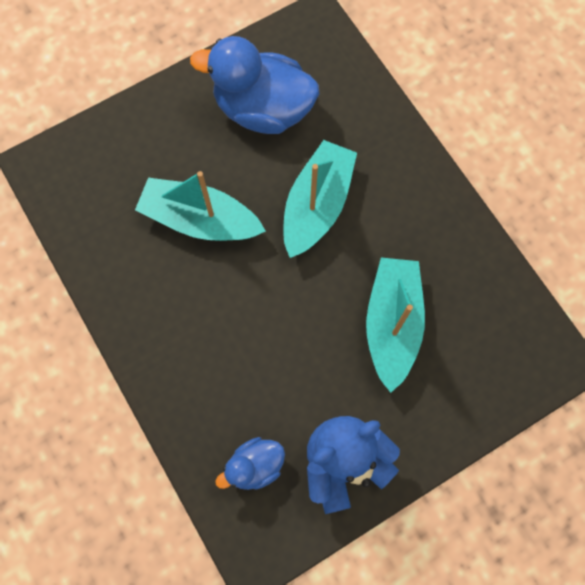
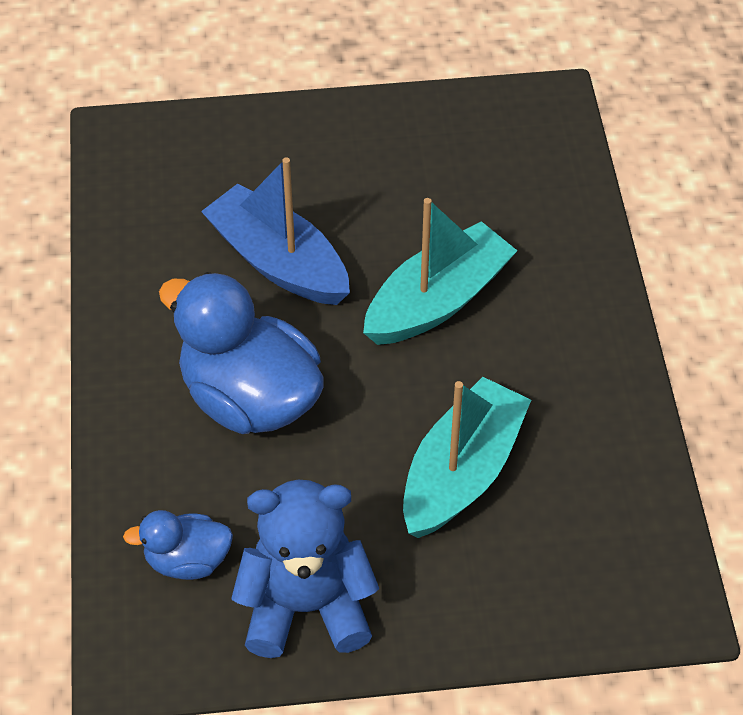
camera: 25 degrees right, 20 degrees down
(200, 220) = (278, 262): turquoise boat -> blue boat
(263, 109) = (427, 171): blue duck -> blue duck (250, 398)

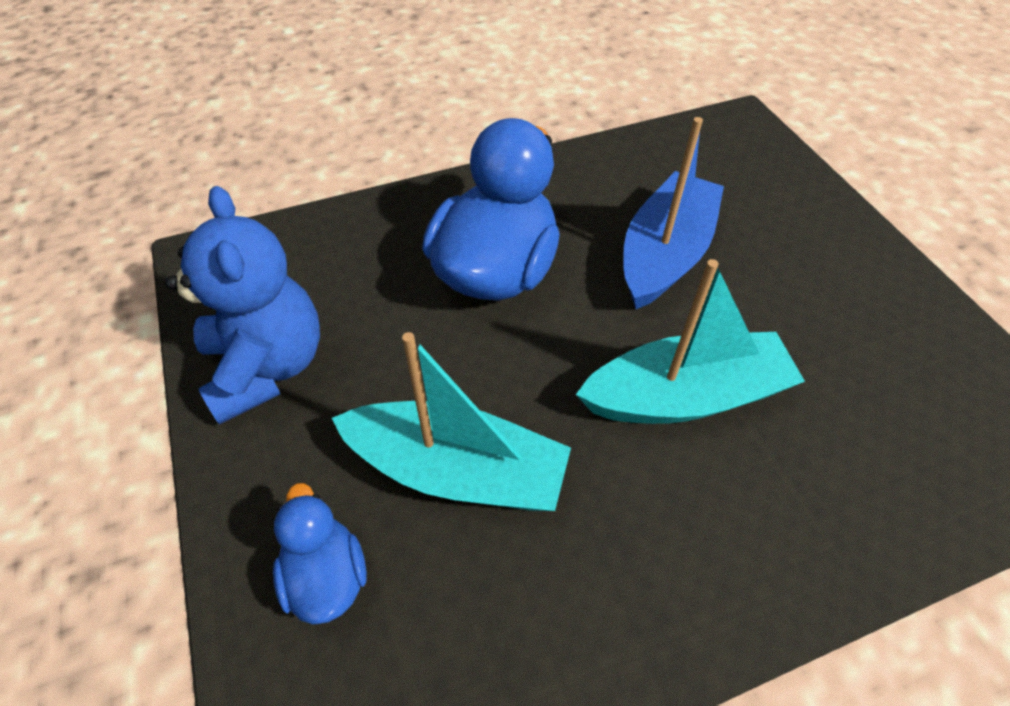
camera: 75 degrees right, 0 degrees up
(187, 560) = (309, 270): blue duck -> blue duck (326, 576)
(437, 301) = (685, 396): turquoise boat -> turquoise boat turned 45 degrees counterclockwise

